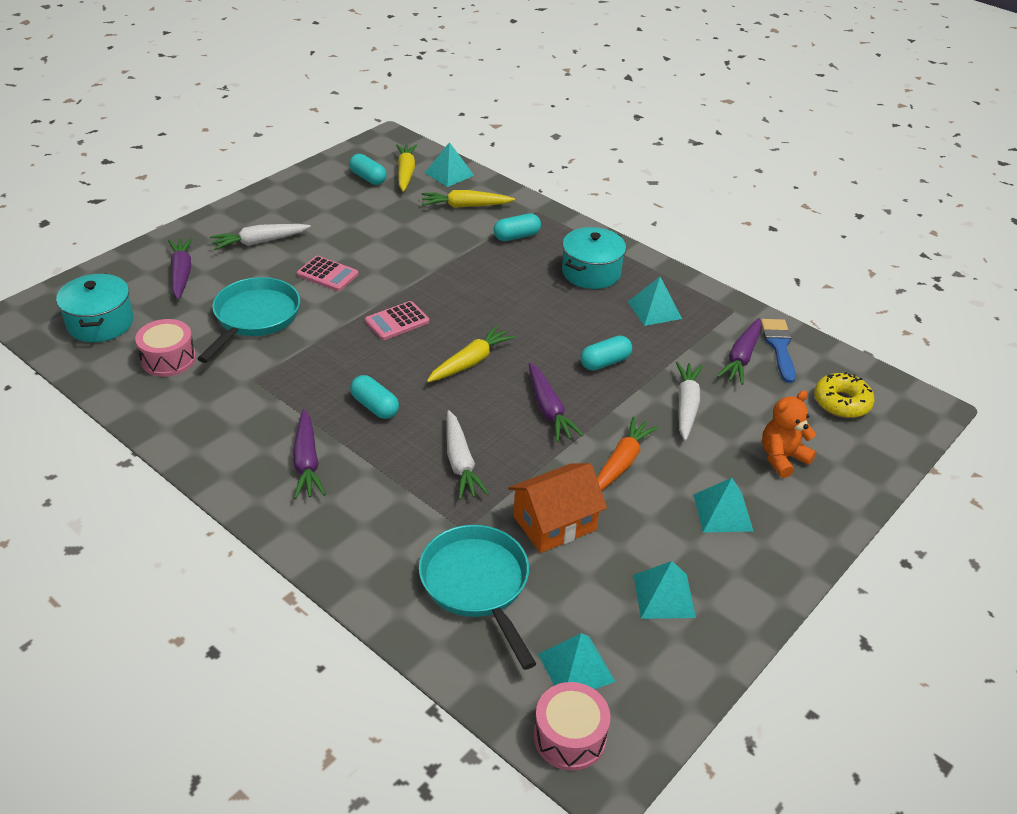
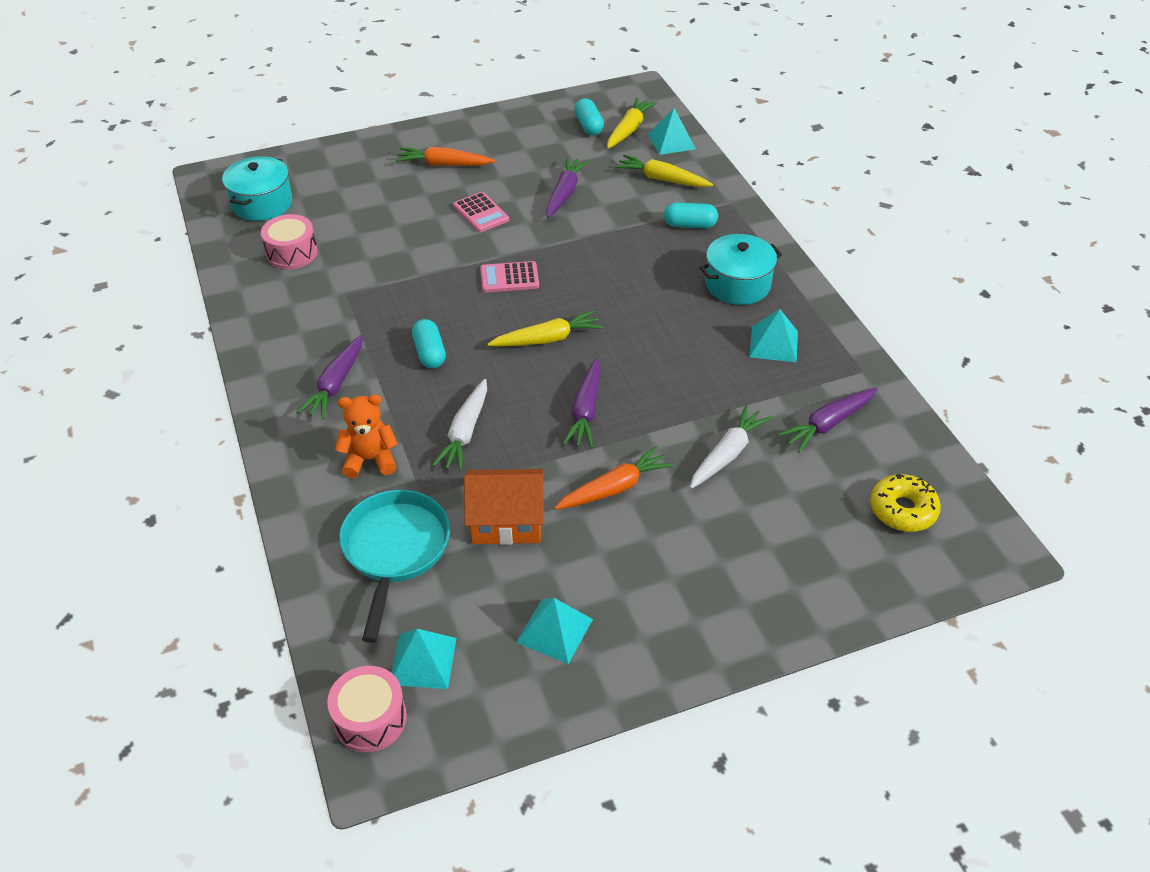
camera: 30 degrees right, 5 degrees up
(181, 274) = (357, 177): purple carrot -> purple carrot (564, 193)
(254, 318) = (388, 236): turquoise pan -> none
(260, 242) = (444, 164): white carrot -> orange carrot
(605, 362) = (678, 382): turquoise capsule -> none
(723, 512) = (677, 574): turquoise pyramid -> none
(779, 346) = (880, 426): blue brush -> none
(782, 458) = (786, 544): orange teddy bear -> orange teddy bear (370, 459)

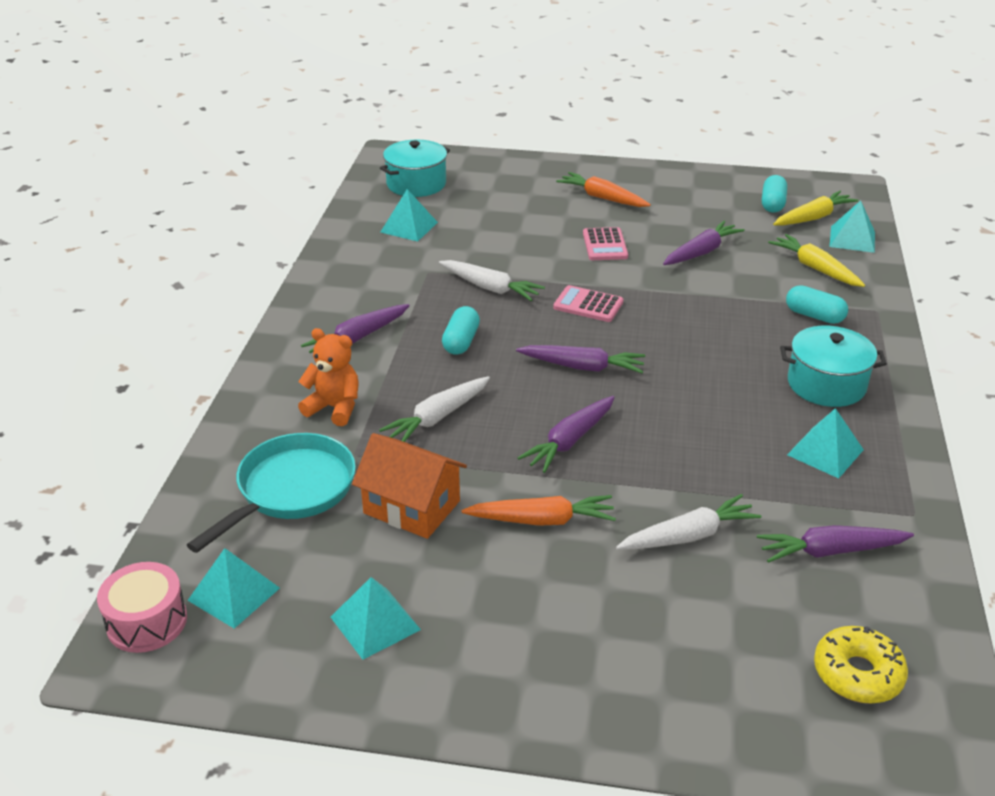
camera: 30 degrees right, 10 degrees down
(292, 253) = (409, 227): pink drum -> turquoise pyramid
(414, 291) = (490, 288): none -> white carrot
(547, 339) = (582, 367): yellow carrot -> purple carrot

